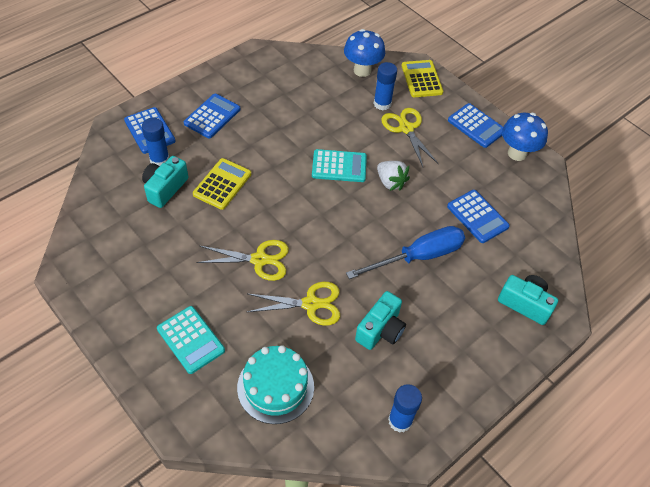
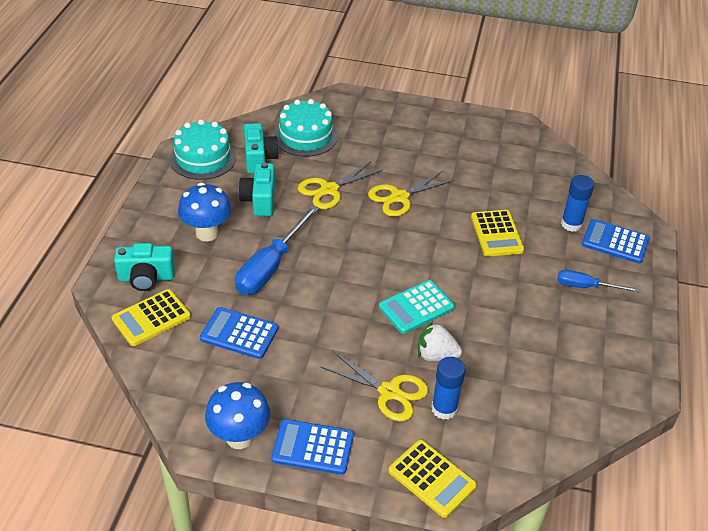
camera: 145 degrees right, 10 degrees down
(165, 188) = (535, 206): turquoise camera -> turquoise camera (259, 158)
(190, 340) = (390, 132): turquoise calculator -> none
(212, 116) = (585, 286): blue calculator -> blue screwdriver
(362, 70) = (511, 443): blue mushroom -> blue mushroom (207, 233)
(390, 182) = (352, 320): white strawberry -> white strawberry (436, 355)
(400, 420) = (203, 158): blue glue stick -> turquoise cake
(536, 265) = (151, 318): none -> yellow calculator

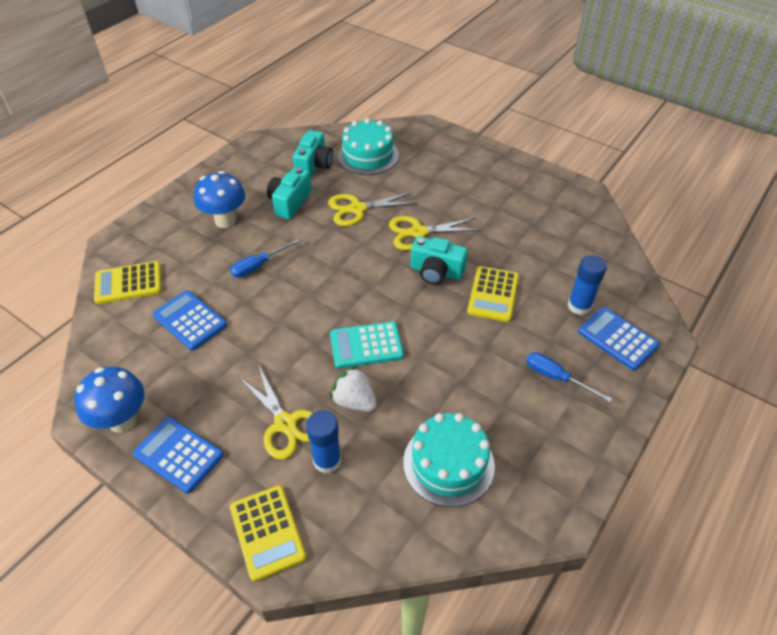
camera: 25 degrees right, 5 degrees up
(146, 278) = (149, 246): turquoise camera -> turquoise camera (436, 272)
(203, 158) = (267, 154): turquoise cake -> turquoise cake (448, 463)
(270, 267) = (258, 266): blue screwdriver -> blue screwdriver, size x0.57

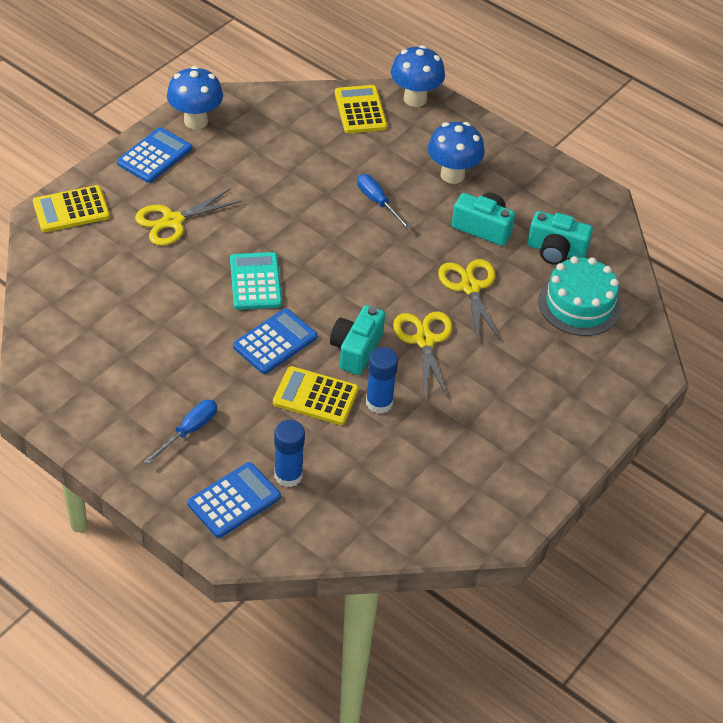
camera: 90 degrees right, 0 degrees up
(119, 246) = (415, 99): none -> blue mushroom
(190, 320) = (305, 155): blue calculator -> blue calculator (275, 342)
(327, 460) = (128, 247): blue glue stick -> blue glue stick (379, 402)
(354, 401) = (189, 269): white strawberry -> none
(448, 463) = (107, 329): turquoise cake -> none

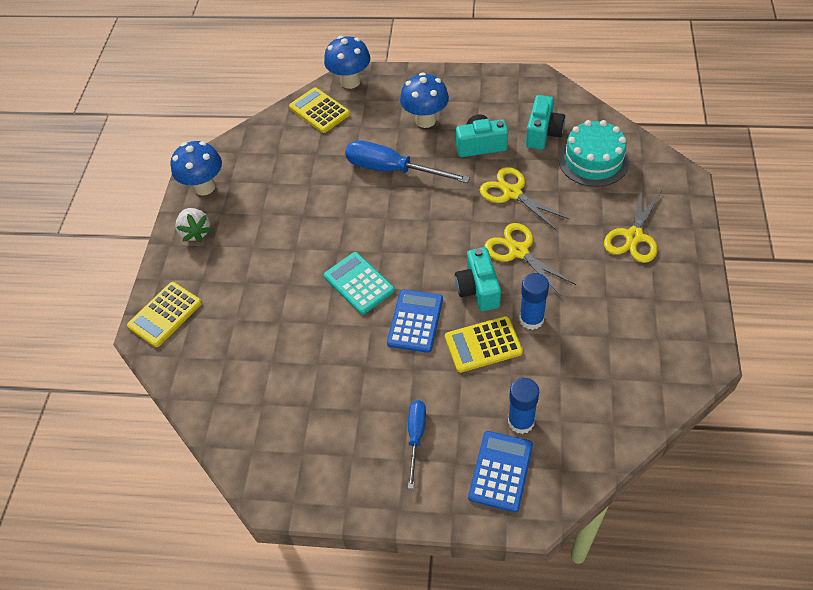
camera: 25 degrees left, 5 degrees up
(154, 156) = (196, 232): blue calculator -> white strawberry
(172, 221) = (254, 275): yellow scissors -> yellow scissors (634, 236)
(377, 202) = (392, 170): blue screwdriver -> blue screwdriver, size x1.75
(556, 251) = (543, 133): turquoise camera -> turquoise camera turned 60 degrees counterclockwise

